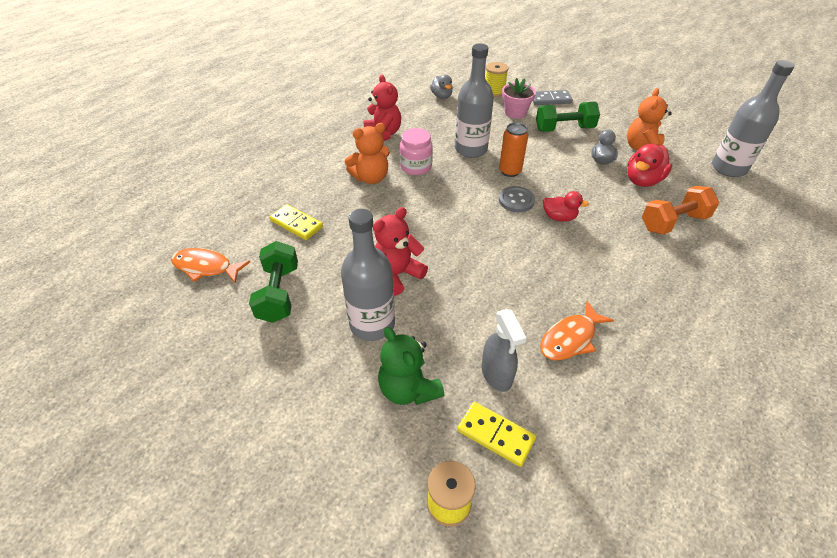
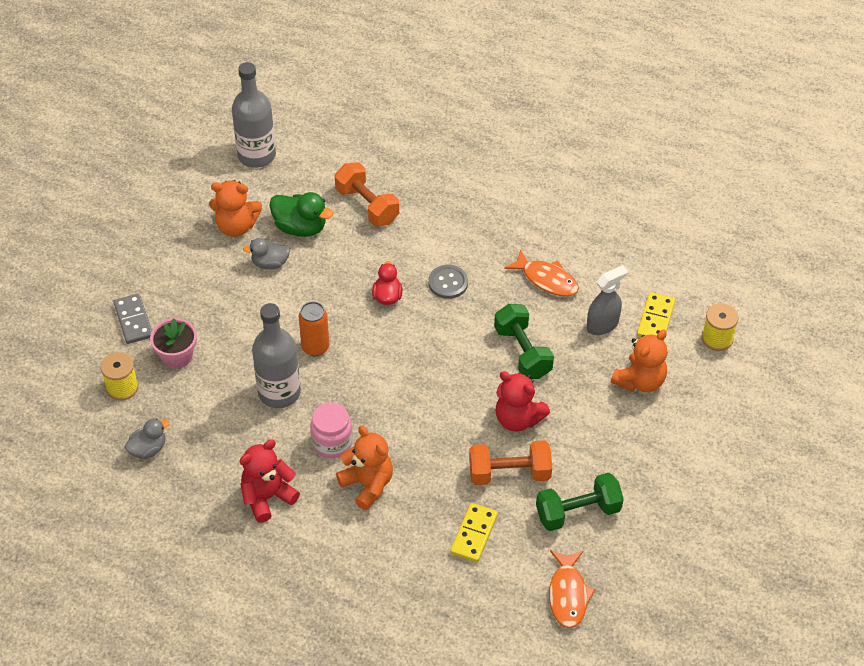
camera: 105 degrees left, 5 degrees up
(342, 256) = (509, 473): none -> orange dumbbell
(372, 324) = (585, 423): grey bottle -> none
(408, 389) = (640, 381): green teddy bear -> orange teddy bear
(516, 200) = (369, 335): grey button -> grey button (448, 283)
(564, 129) = (208, 301): green dumbbell -> green dumbbell (522, 352)
(642, 180) = (300, 227): red duck -> green duck

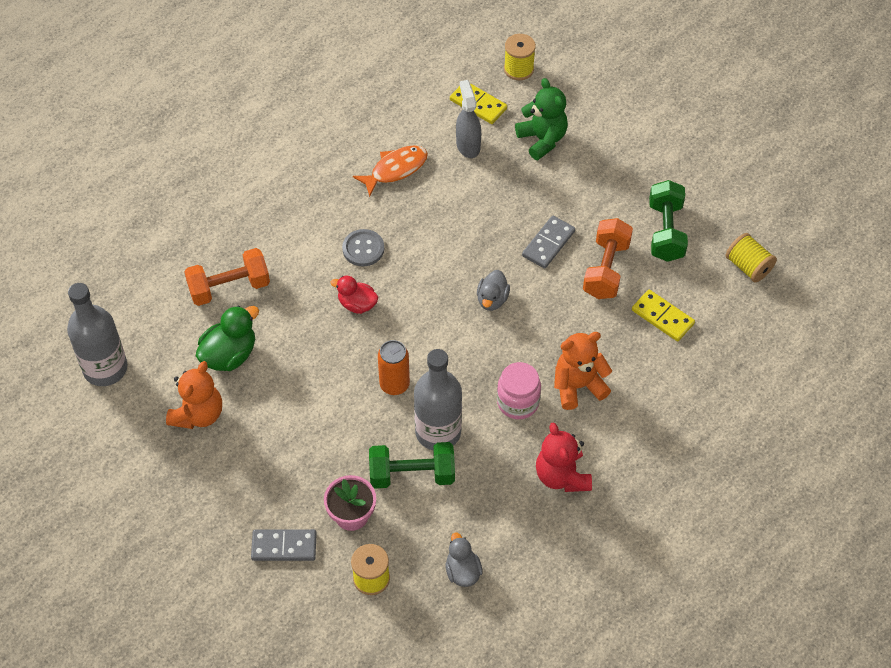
camera: 70 degrees left, 5 degrees up
(270, 263) = (265, 396): grey duck -> grey duck (492, 299)
(518, 419) = (548, 243): red teddy bear -> grey domino
(522, 352) = (473, 216): green dumbbell -> green dumbbell (412, 474)
(568, 594) = (748, 266): orange fish -> yellow spool
(640, 381) = (542, 139): orange teddy bear -> green teddy bear

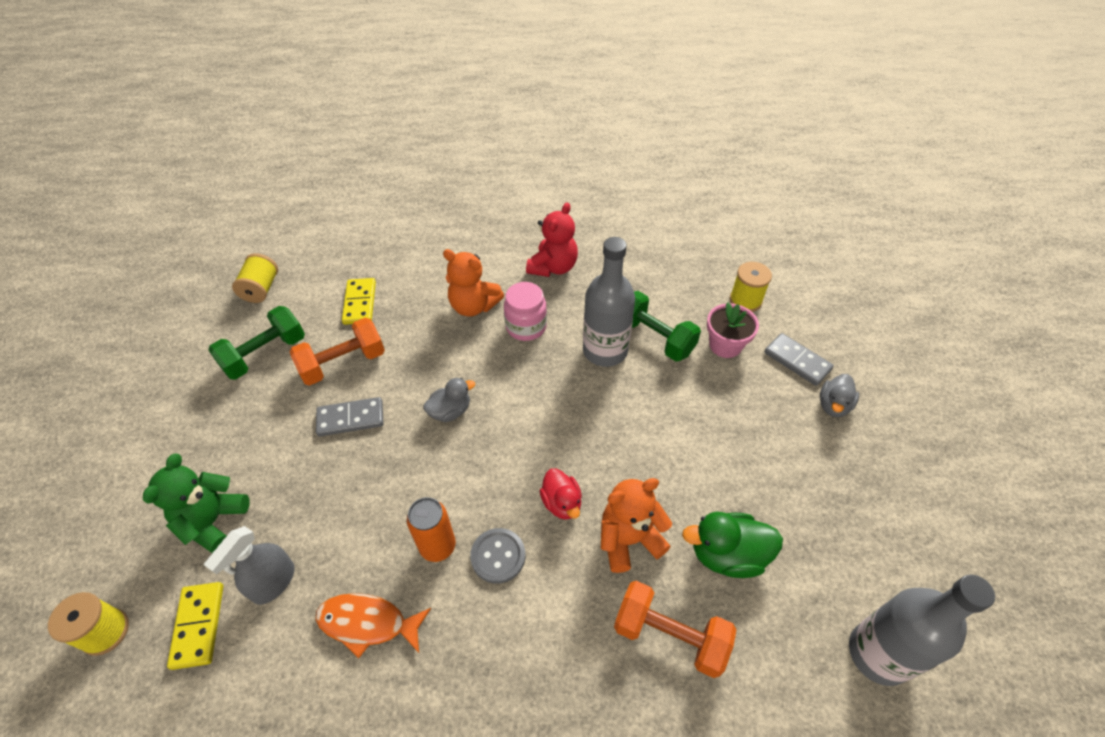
camera: 135 degrees left, 5 degrees down
(198, 414) = (801, 519): orange teddy bear -> orange teddy bear (629, 539)
(394, 384) = (601, 408): orange can -> orange can (437, 546)
(462, 571) = (677, 264): grey duck -> grey duck (833, 405)

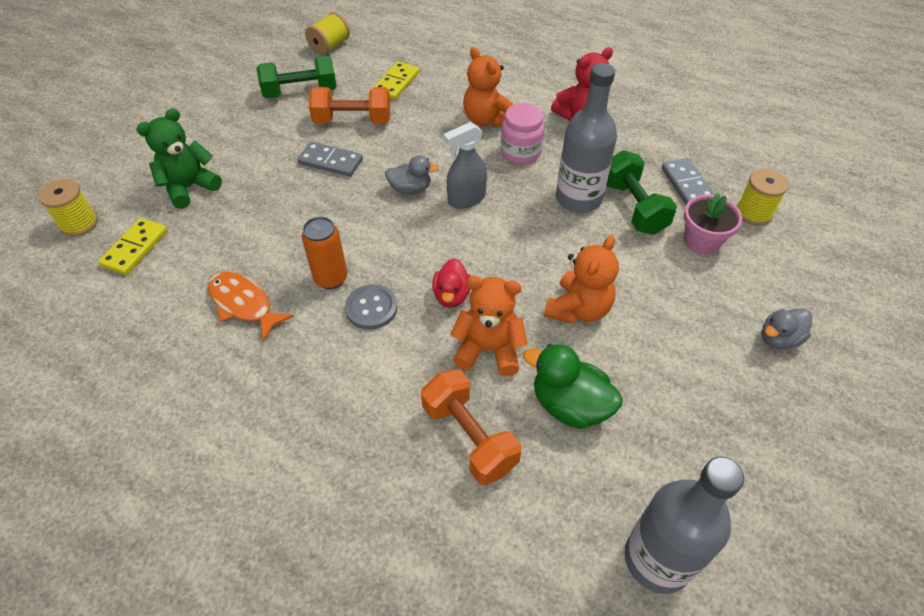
camera: 30 degrees right, 0 degrees up
(273, 582) = (200, 245): grey spray bottle -> grey spray bottle (466, 199)
(674, 459) = (578, 309): none -> orange teddy bear
(797, 361) = (769, 285): grey domino -> grey domino (687, 185)

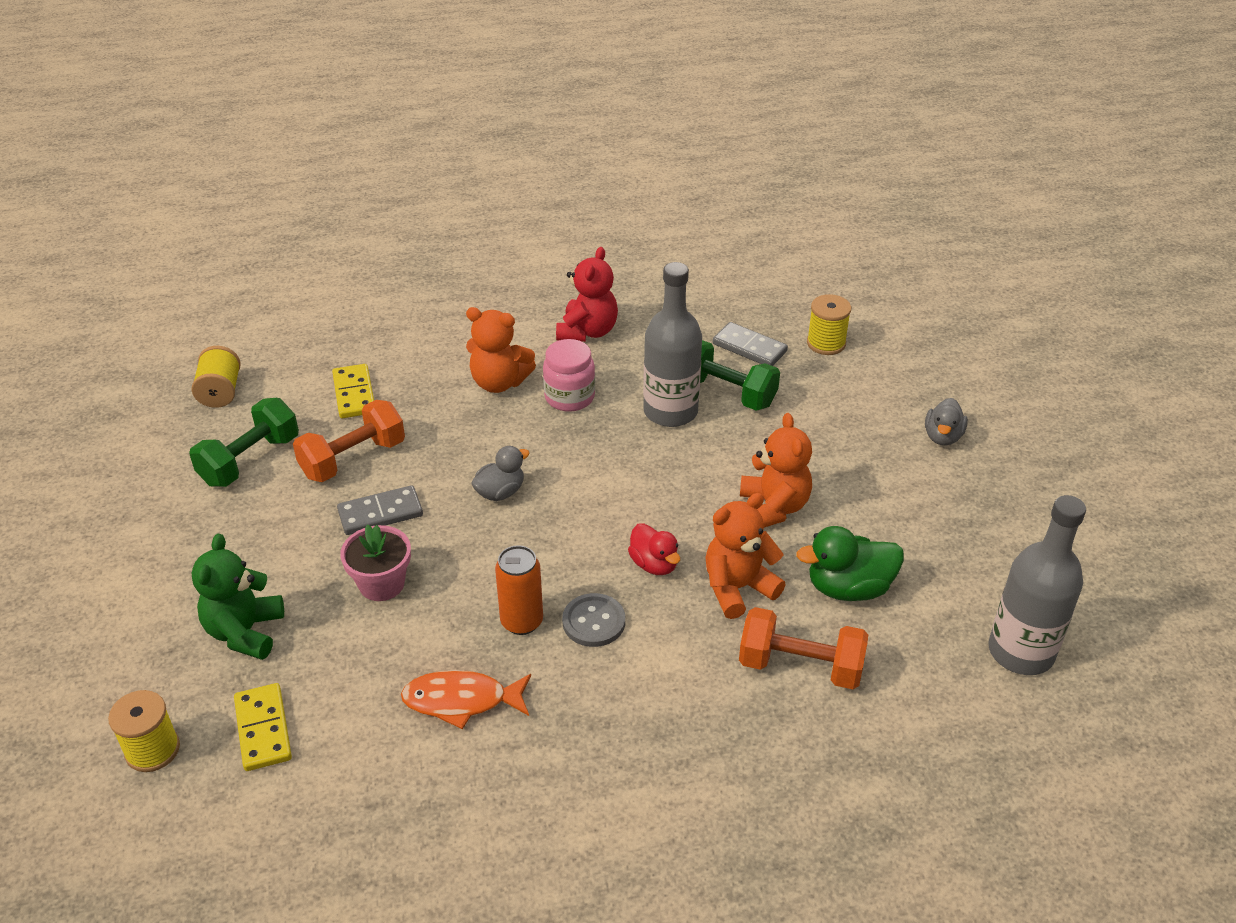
camera: 40 degrees left, 10 degrees down
(466, 199) = (567, 470): grey spray bottle -> none
(701, 241) = (810, 391): pink flower pot -> pink flower pot (381, 584)

